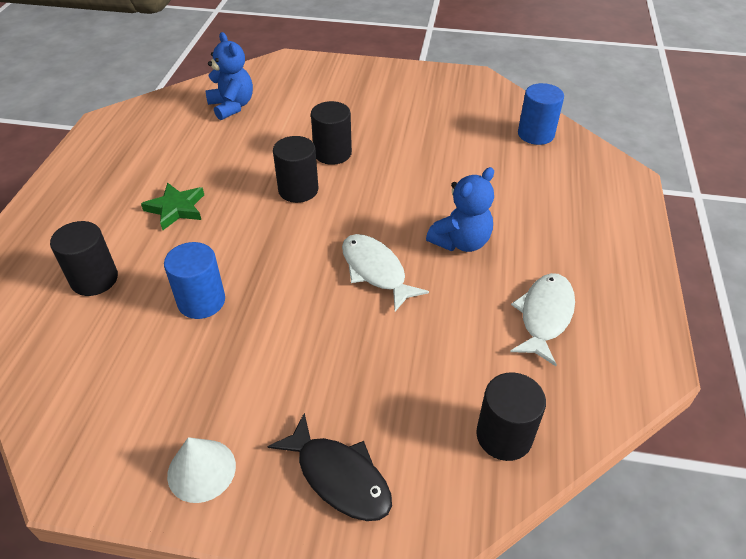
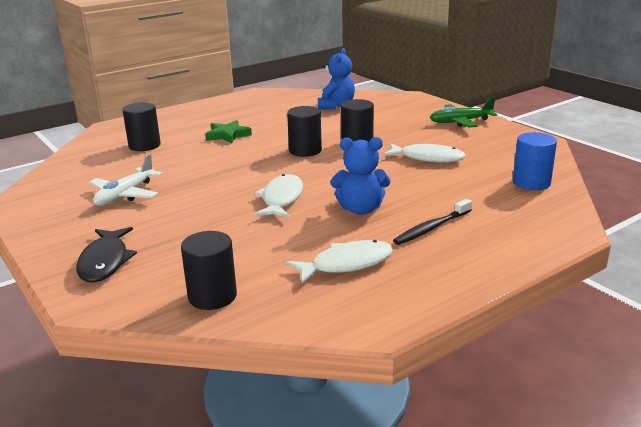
camera: 45 degrees right, 20 degrees down
(201, 301) = (172, 172): blue cylinder -> none
(201, 370) = (125, 195): none -> white plane
(201, 470) = (60, 226): white cone -> none
(382, 80) = (460, 122): none -> green plane
(422, 143) = (428, 158): none -> white fish
(542, 230) = (432, 228): none -> black toothbrush

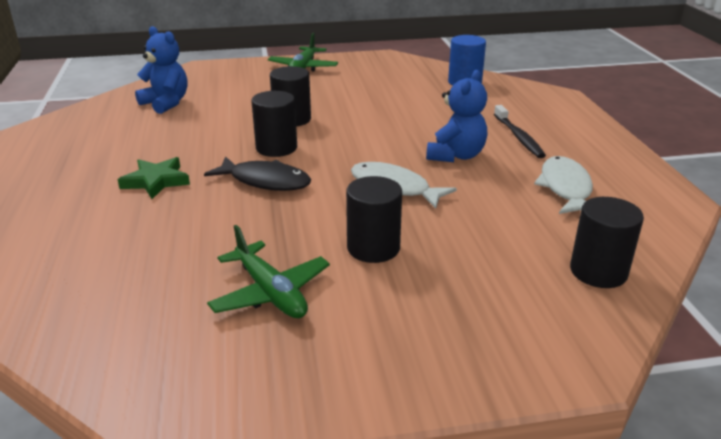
camera: 65 degrees left, 5 degrees up
(105, 262) = (474, 337): black fish -> black fish (265, 181)
(125, 195) = (271, 293): white plane -> green plane
(144, 145) = (97, 249): black cylinder -> black cylinder (373, 248)
(428, 158) = (371, 101): white fish -> none

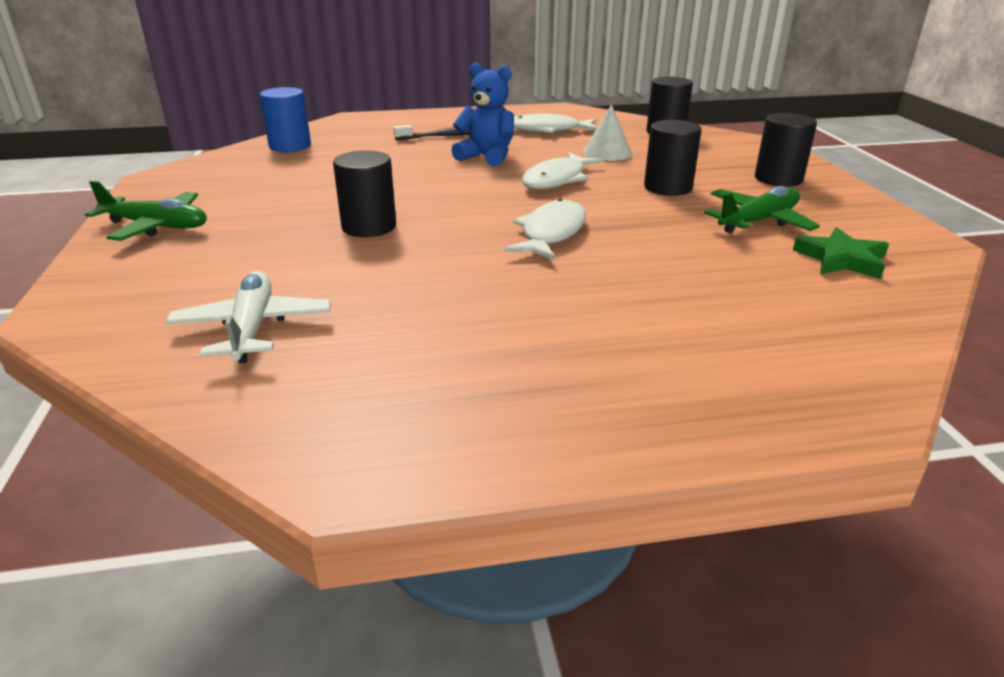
camera: 90 degrees left, 0 degrees up
(156, 181) = (560, 298): green star -> green star (841, 259)
(166, 103) = (253, 327): blue teddy bear -> white plane
(265, 181) = (551, 233): black fish -> white fish
(276, 148) = (460, 232): black cylinder -> black cylinder (778, 179)
(490, 220) = (607, 152): none -> white cone

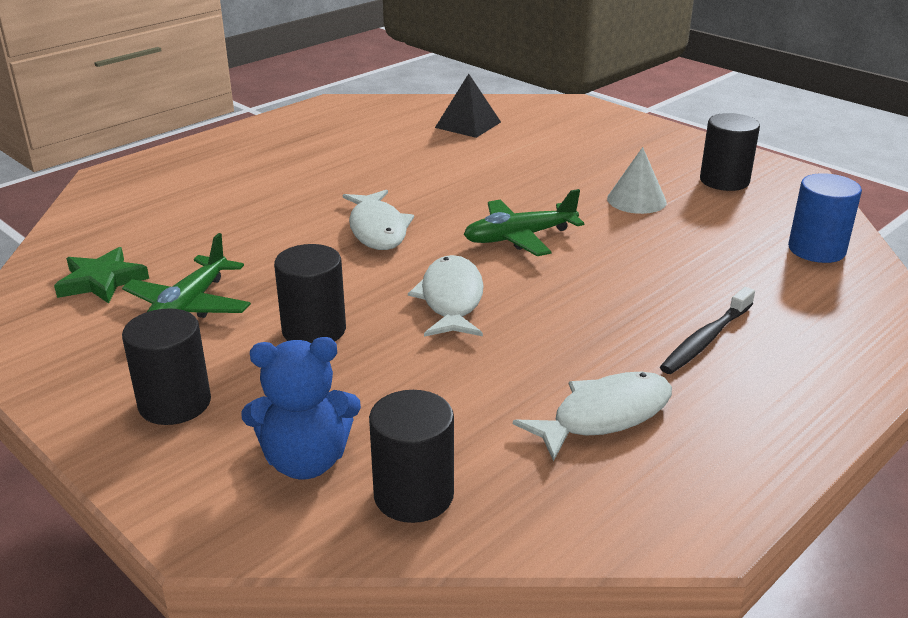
camera: 145 degrees right, 0 degrees up
(157, 226) = (667, 147): green plane -> green plane (519, 237)
(253, 327) = (468, 124): white plane -> black pyramid
(369, 227) = (528, 190): black cylinder -> black cylinder (724, 181)
(487, 157) = (583, 311): blue teddy bear -> blue teddy bear (306, 461)
(607, 152) = (450, 382): white cone -> white cone (636, 200)

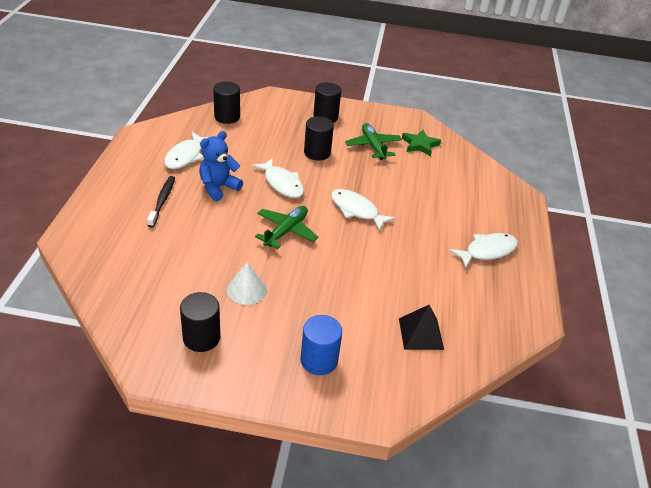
camera: 140 degrees right, 10 degrees up
(278, 149) = (487, 251): none -> white fish
(306, 461) = (266, 115): blue teddy bear -> blue teddy bear (218, 187)
(816, 250) = (122, 284): blue cylinder -> blue cylinder (319, 360)

